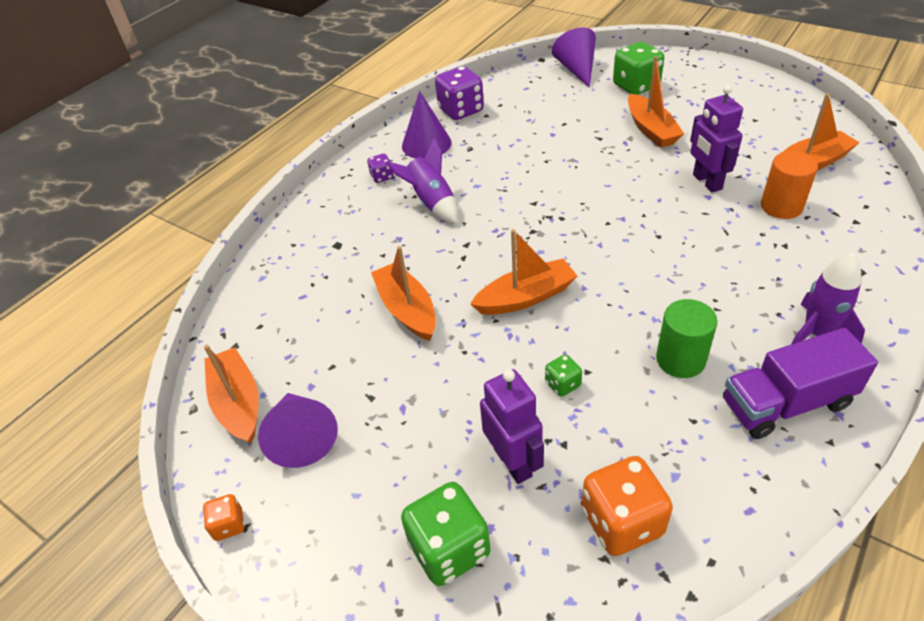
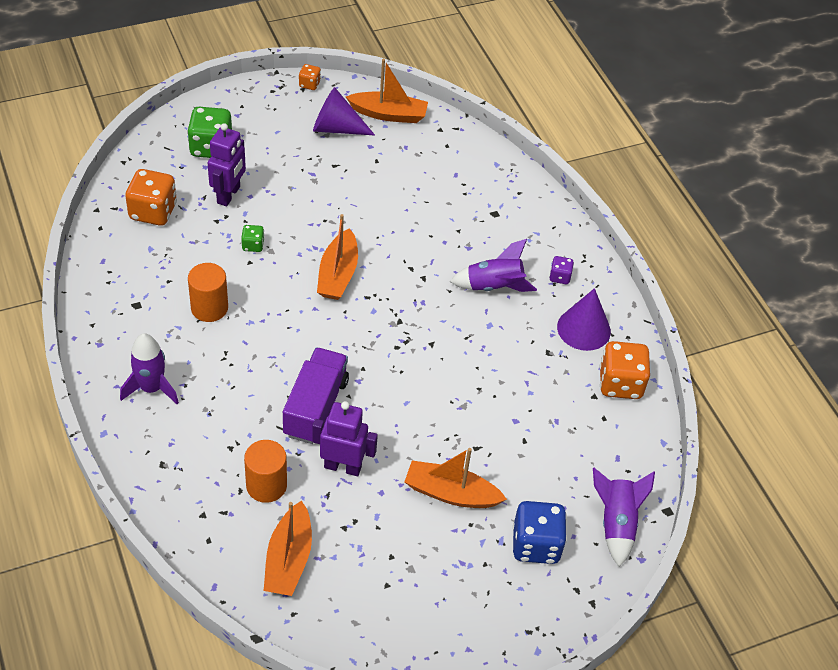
camera: 115 degrees right, 5 degrees up
(407, 309) = (389, 214): orange boat -> none
(461, 110) = (620, 384): purple dice -> orange dice
(513, 462) = (229, 195): purple robot -> purple robot turned 75 degrees counterclockwise
(577, 69) = (616, 523): purple cone -> purple rocket
(636, 86) = (536, 545): green dice -> blue dice
(680, 359) = (209, 308): green cylinder -> orange cylinder
(786, 403) = (131, 328): purple truck -> purple truck (316, 407)

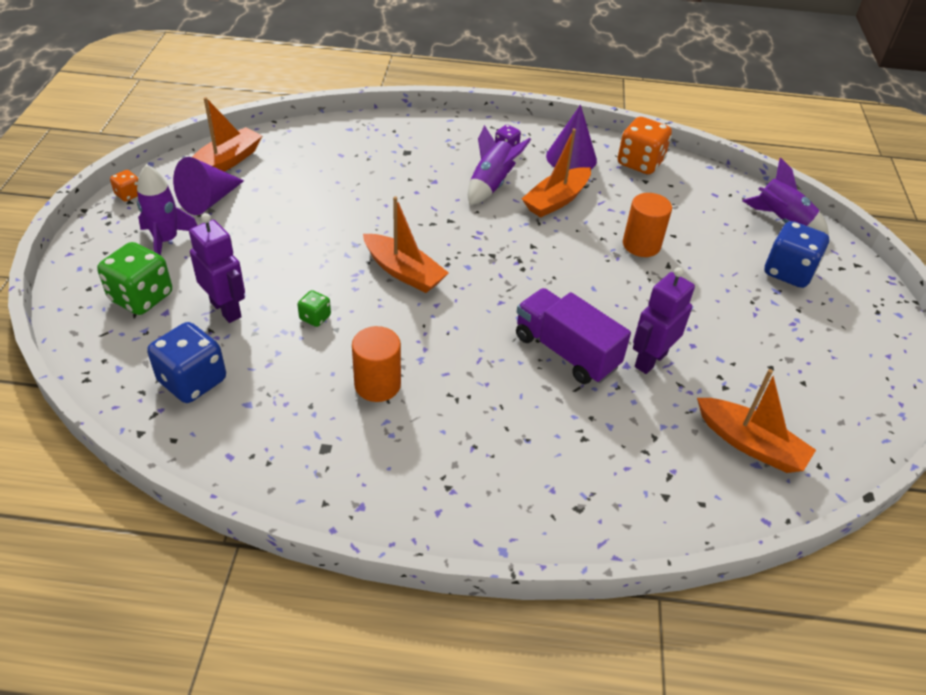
camera: 60 degrees left, 5 degrees down
(151, 388) = (461, 478): purple rocket -> purple rocket (166, 240)
(153, 212) = (192, 381): orange dice -> blue dice
(266, 485) = (649, 427): orange cylinder -> orange cylinder (641, 245)
(451, 493) = (713, 300): orange boat -> orange boat (556, 200)

